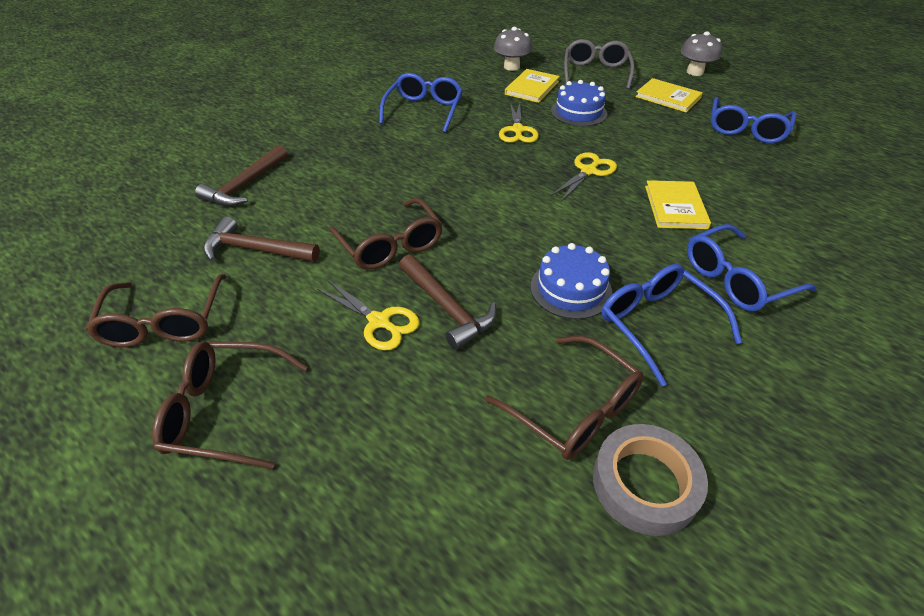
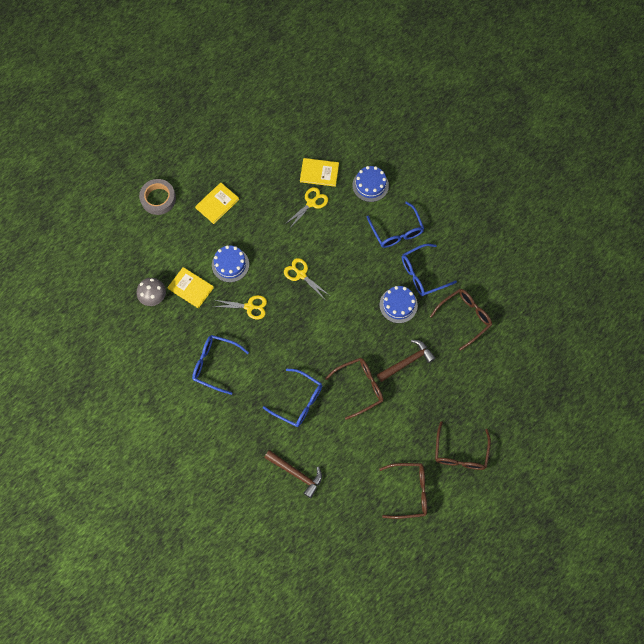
camera: 85 degrees left, 25 degrees up
(256, 249) = (358, 457): brown hammer -> none
(379, 321) = (414, 392): yellow scissors -> yellow scissors (311, 203)
(595, 72) = (172, 240): grey glasses -> none
(645, 483) = (496, 301): grey tape -> grey tape (158, 199)
(675, 207) = (339, 239): yellow book -> yellow book (319, 173)
(695, 72) = (181, 174): grey mushroom -> none
(746, 130) = (265, 173): blue glasses -> blue glasses (298, 402)
(812, 239) = (370, 185): none -> blue cake

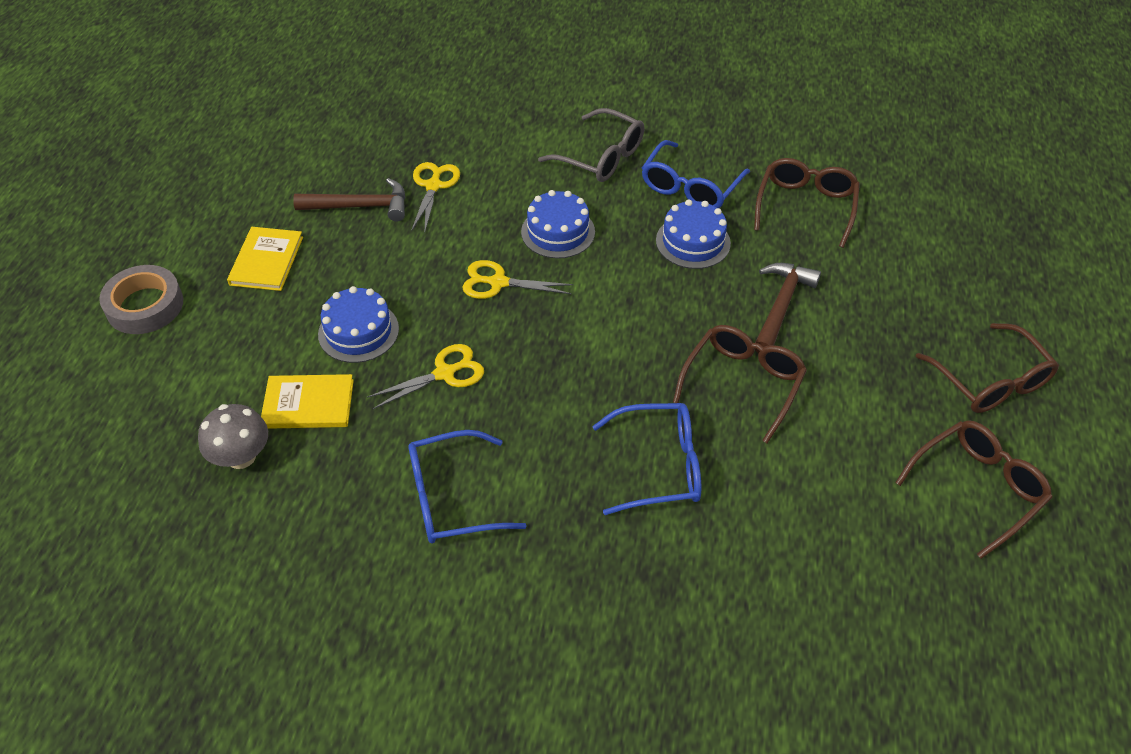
camera: 35 degrees left, 20 degrees down
(296, 473) = (764, 587): brown hammer -> brown hammer (360, 206)
(319, 173) = (414, 145): yellow book -> none
(370, 185) = (509, 124): blue cake -> blue cake (558, 232)
(397, 231) = (601, 157): blue glasses -> grey glasses

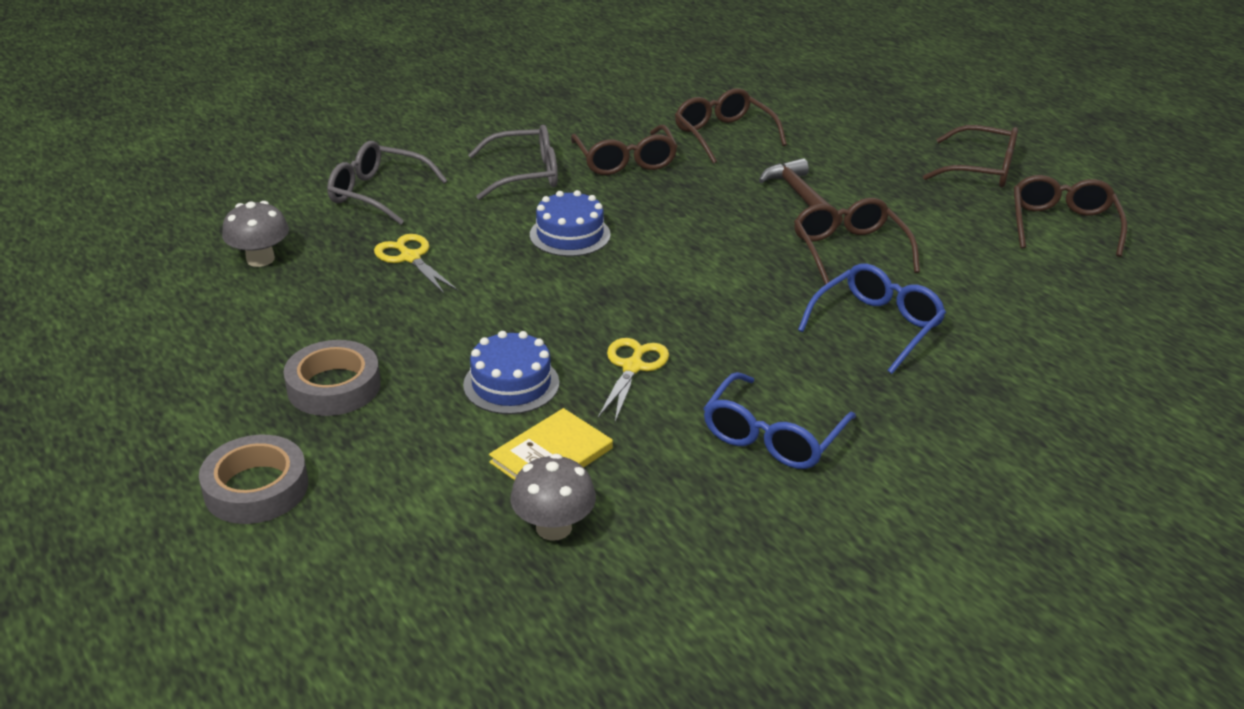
camera: 45 degrees left, 15 degrees down
(266, 261) = (334, 386): yellow book -> grey tape
(350, 131) = (260, 259): none -> grey mushroom
(360, 206) = (363, 304): brown hammer -> none
(484, 116) = (377, 193): none -> grey glasses
(498, 282) = (576, 289): yellow scissors -> none
(690, 187) = (625, 161): blue glasses -> brown glasses
(693, 242) = (681, 191): blue cake -> none

